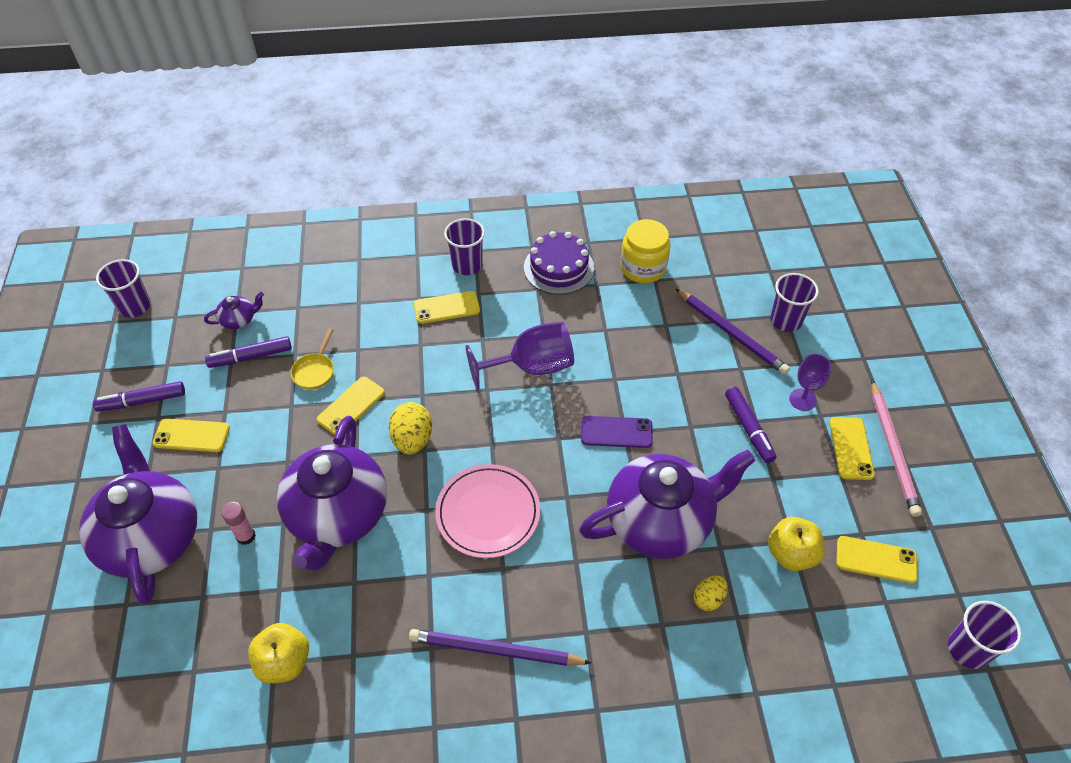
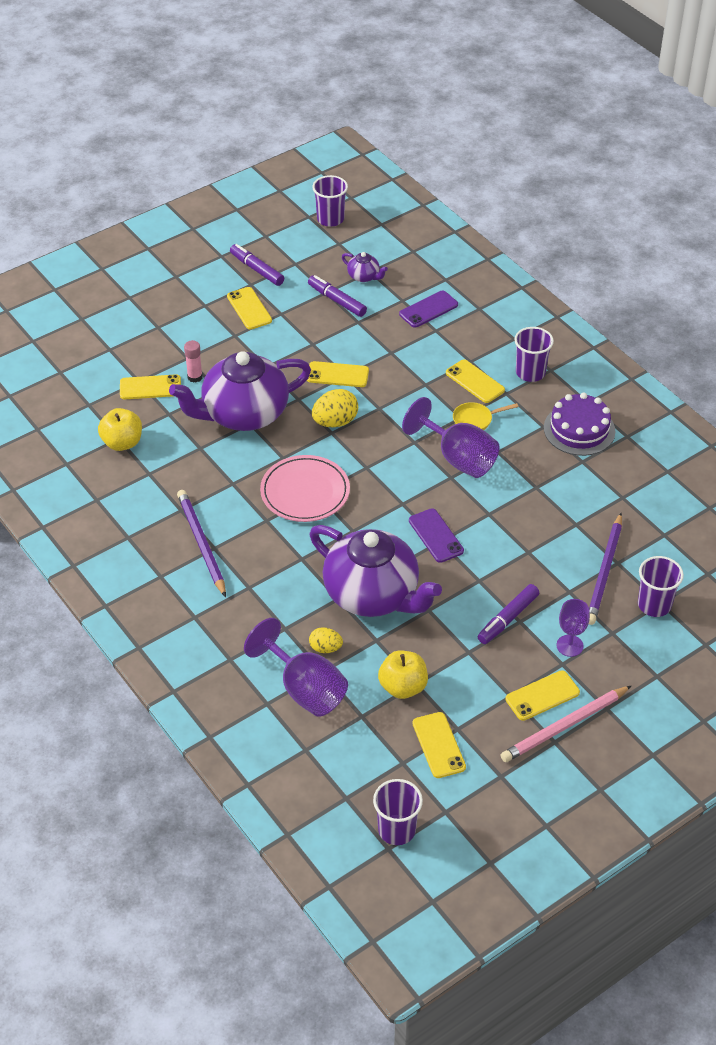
camera: 60 degrees right, 5 degrees down
(151, 537) = (161, 334): purple teapot -> none
(223, 589) = (150, 387): none -> yellow phone
(315, 371) = (352, 340): yellow pan -> yellow pan (475, 420)
(327, 294) = (428, 309): none -> purple phone
(643, 268) = (629, 484): yellow jar -> none
(753, 646) = (304, 689): none -> purple goblet

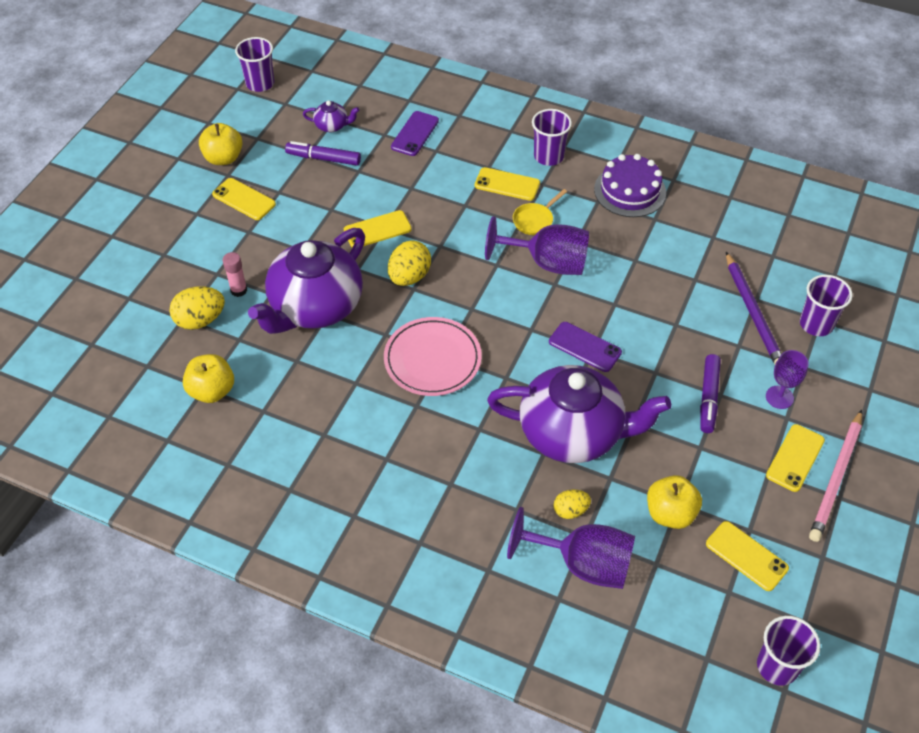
camera: 30 degrees left, 5 degrees up
(150, 387) = (200, 320): yellow phone -> yellow egg
(201, 544) = (370, 461): purple pencil -> none
(257, 269) = (223, 158): purple marker -> yellow apple

